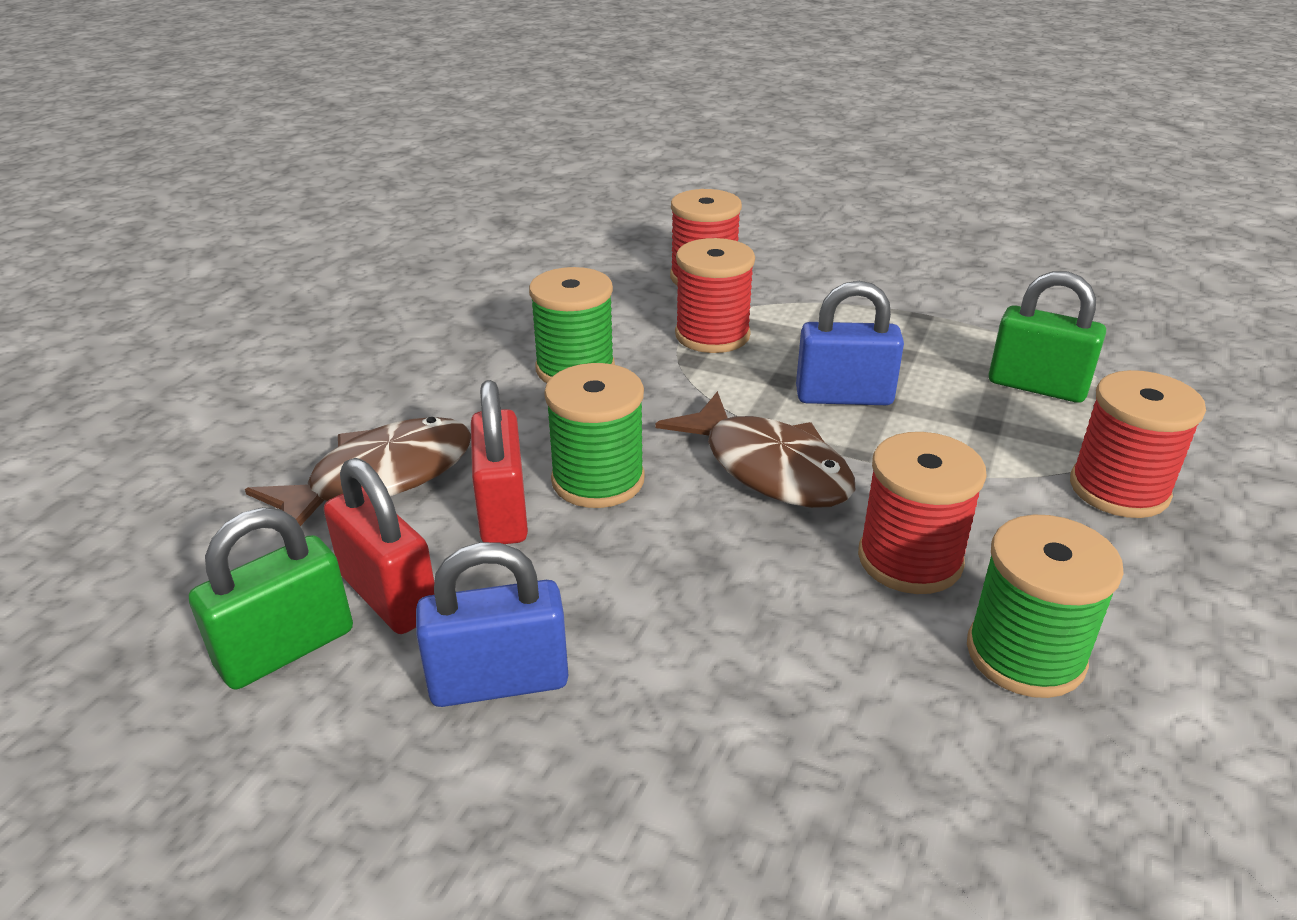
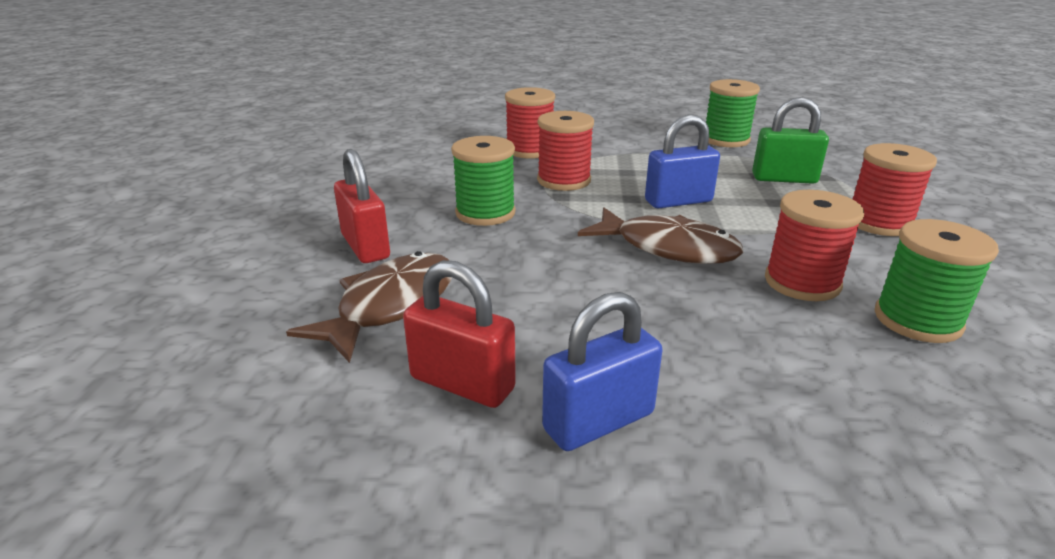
camera: 20 degrees left, 5 degrees down
(286, 649) = (404, 442): green padlock -> none
(502, 512) = (506, 309): red padlock -> red padlock (365, 247)
(598, 480) = (559, 276): green spool -> green spool (725, 140)

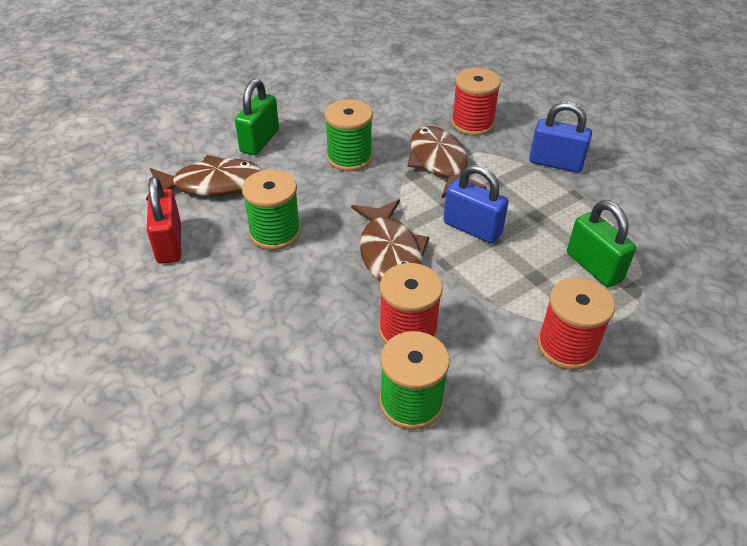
camera: 50 degrees right, 15 degrees up
(365, 247) = (259, 141): red padlock -> green padlock
(564, 180) = (439, 163): red spool -> brown fish
(599, 421) = (178, 302): blue padlock -> blue padlock (555, 163)
(725, 140) = (642, 205): green spool -> green spool (275, 233)

